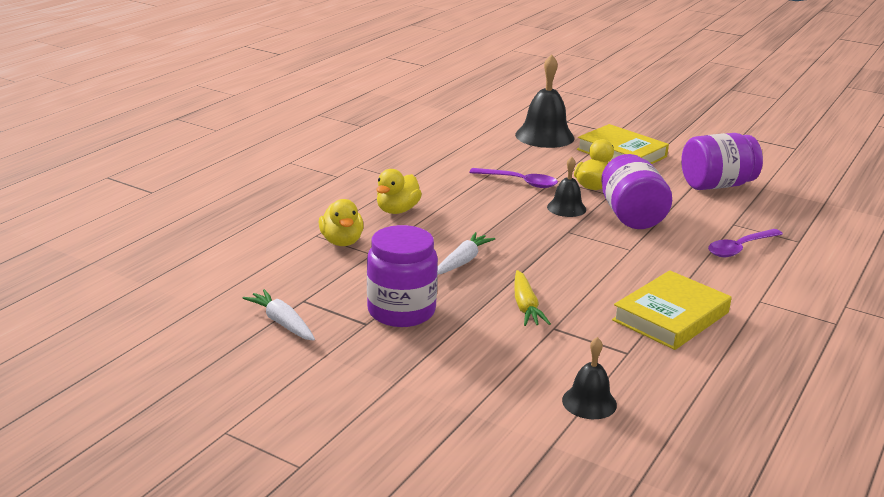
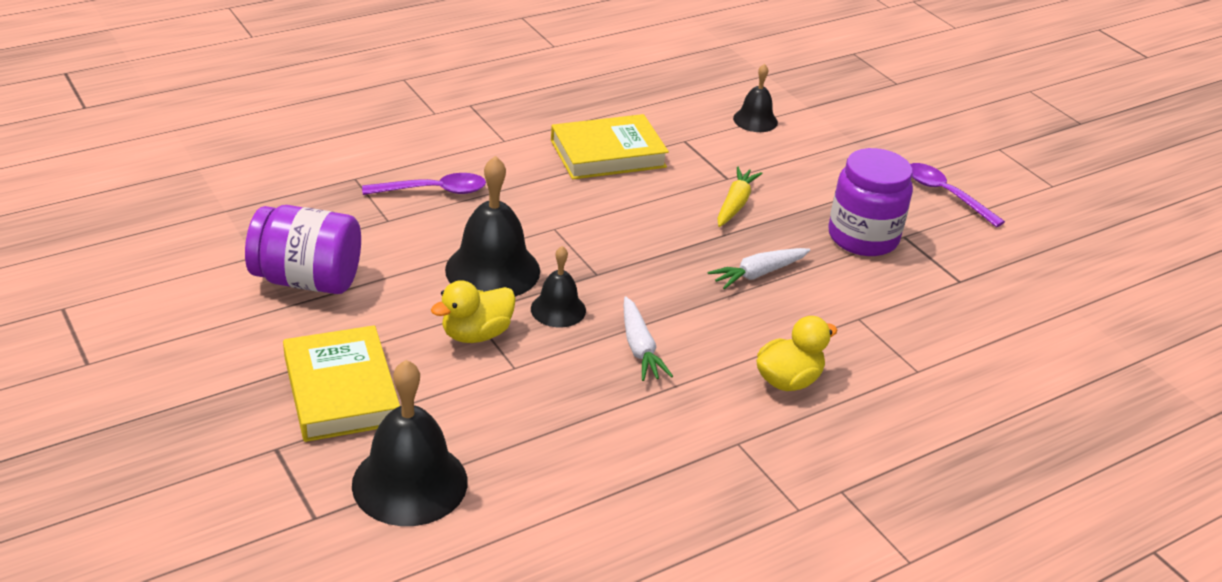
camera: 155 degrees left, 10 degrees up
(282, 323) = (989, 262): white carrot -> white carrot (639, 348)
(342, 241) = (888, 348): yellow duck -> none
(519, 182) = (571, 379): purple spoon -> purple spoon (946, 194)
(631, 216) = (492, 270): purple jar -> black bell

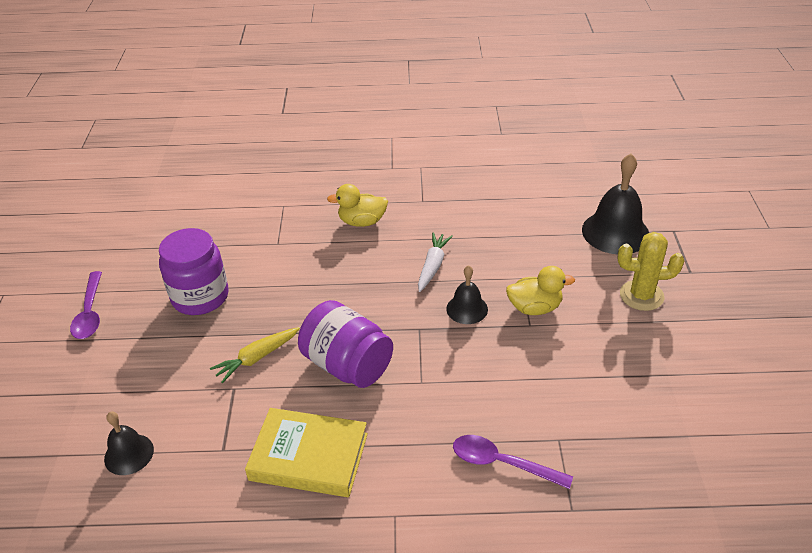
camera: 145 degrees left, 5 degrees up
(307, 280) = (646, 394): purple jar -> purple jar (347, 365)
(341, 390) = (641, 296): yellow book -> yellow cactus
(492, 270) = (495, 357): black bell -> none
(758, 274) = (306, 292): white carrot -> none

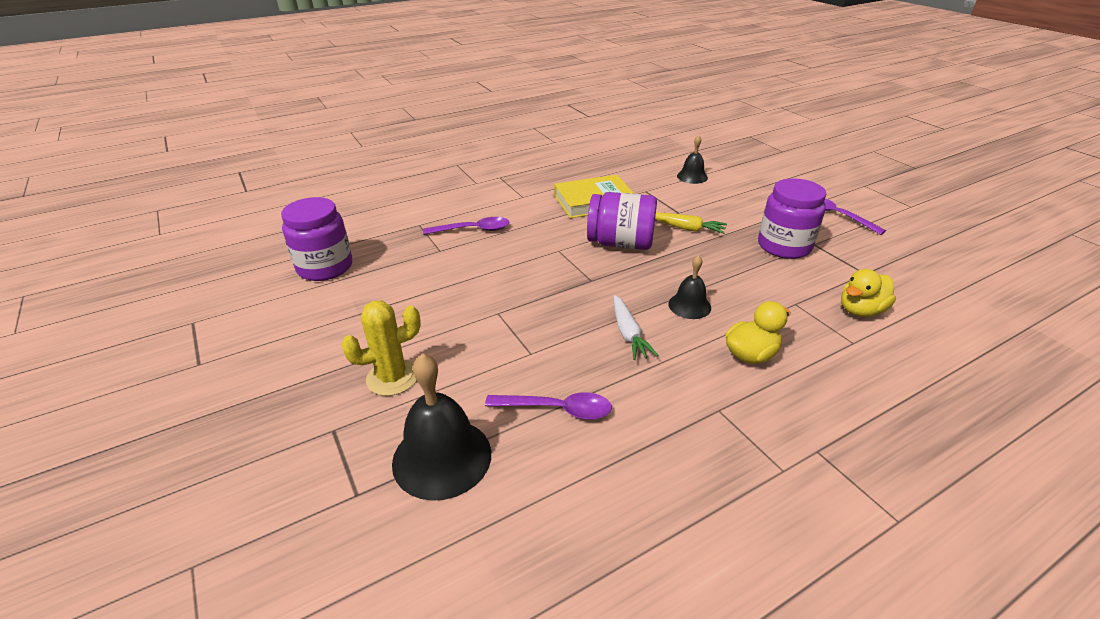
camera: 150 degrees right, 5 degrees down
(257, 358) = (687, 228): yellow carrot -> yellow carrot turned 90 degrees clockwise
(467, 309) = (563, 307): black bell -> black bell (689, 305)
(526, 234) = (557, 409): none -> purple spoon
(534, 308) = (501, 328): yellow duck -> yellow duck (860, 310)
(710, 466) = (325, 267): none -> purple jar

